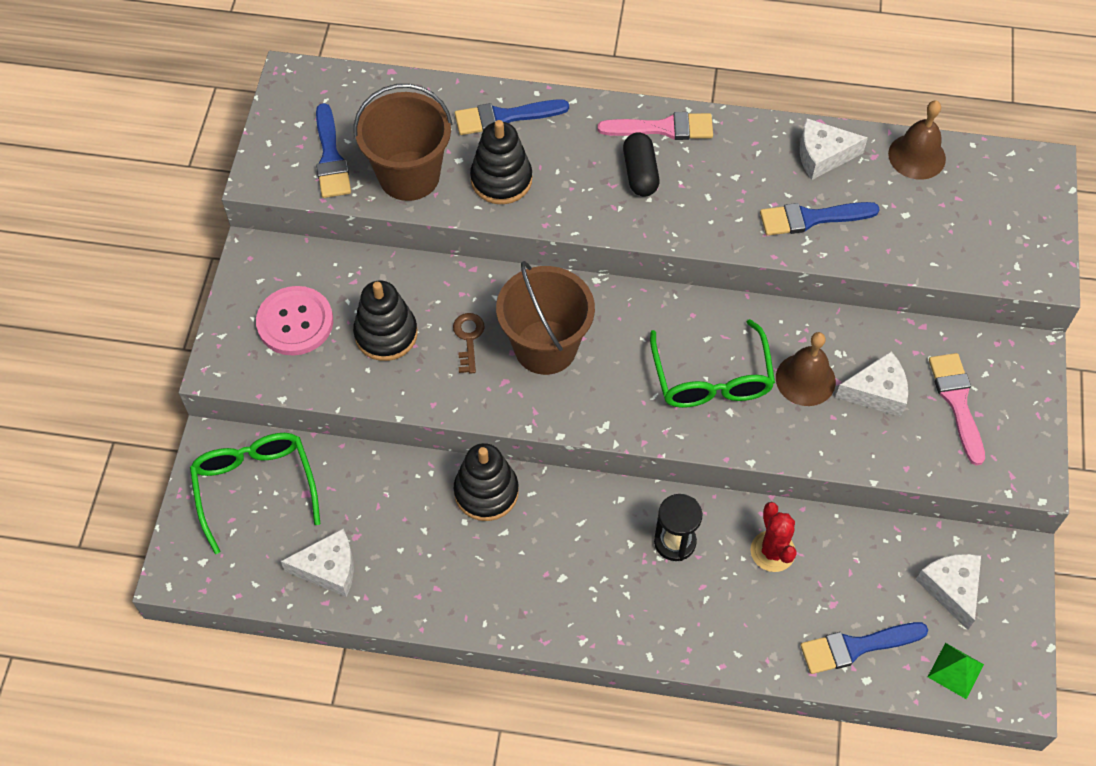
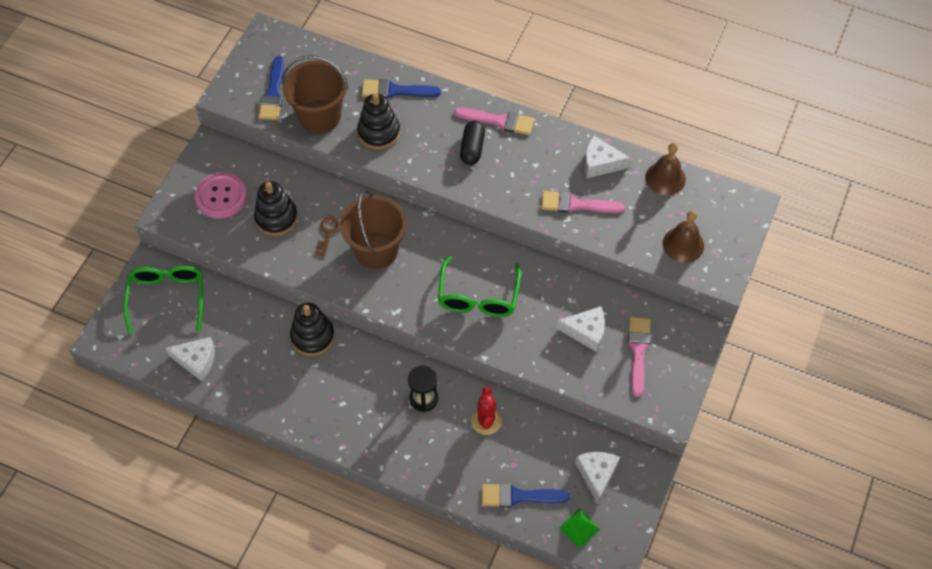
camera: 15 degrees right, 0 degrees up
(805, 379) = (541, 312): brown bell -> brown bell (683, 244)
(811, 218) = (576, 204): blue brush -> pink brush

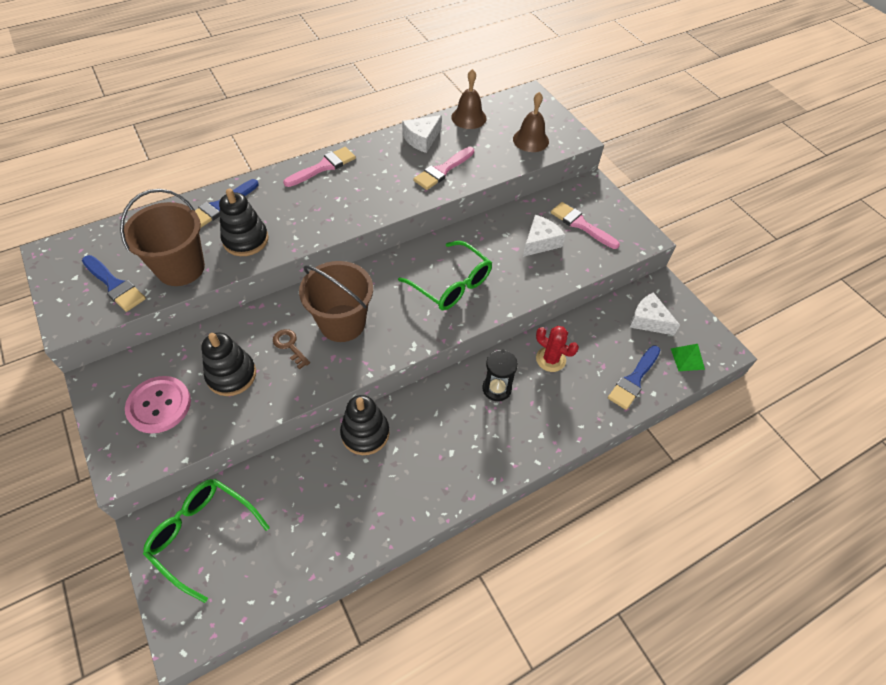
camera: 55 degrees left, 5 degrees down
(196, 361) = (297, 552): white cheese -> none
(472, 148) = (329, 195): black capsule -> none

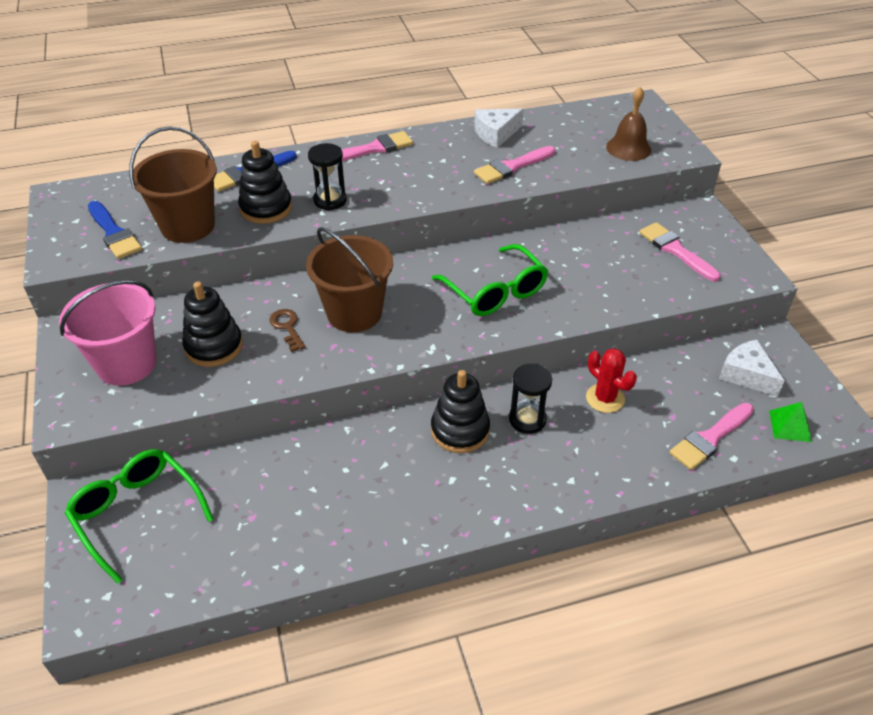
camera: 15 degrees right, 10 degrees down
(159, 405) = (127, 364): pink button -> pink bucket
(299, 224) = (330, 200): none -> black hourglass
(365, 433) = (353, 441): black stacking toy -> black stacking toy (460, 430)
(468, 117) = (558, 118): brown bell -> none
(540, 242) = (618, 262): white cheese -> none
(634, 380) = (710, 438): blue brush -> pink brush

